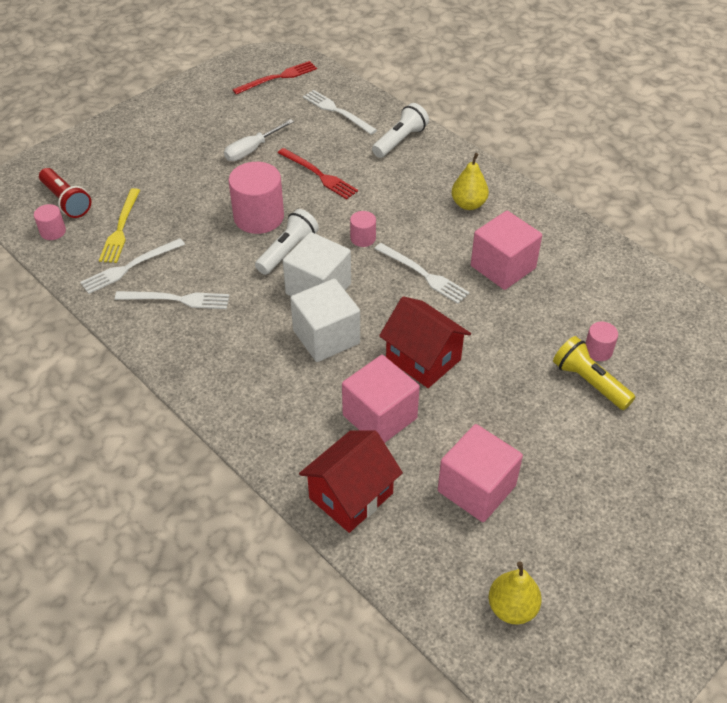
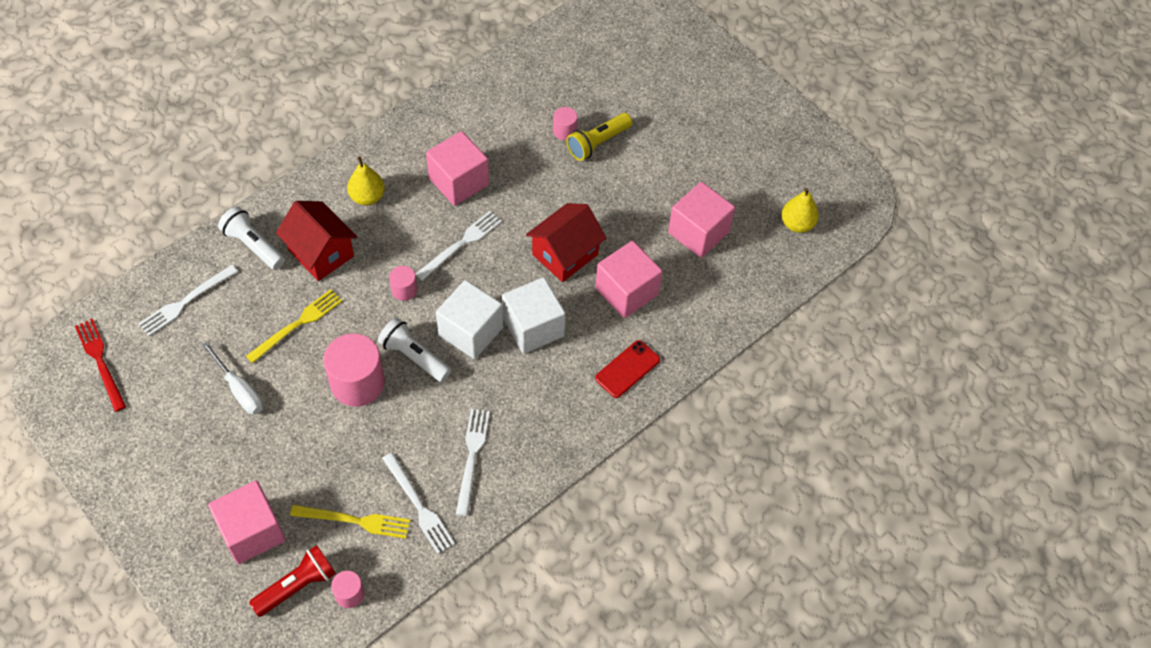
camera: 90 degrees left, 10 degrees up
(119, 171) = (252, 532): none -> pink cube
(276, 420) = (627, 369): none -> red phone
(318, 174) = (297, 325): red fork -> yellow fork
(351, 495) = (704, 317): red house -> red house (321, 253)

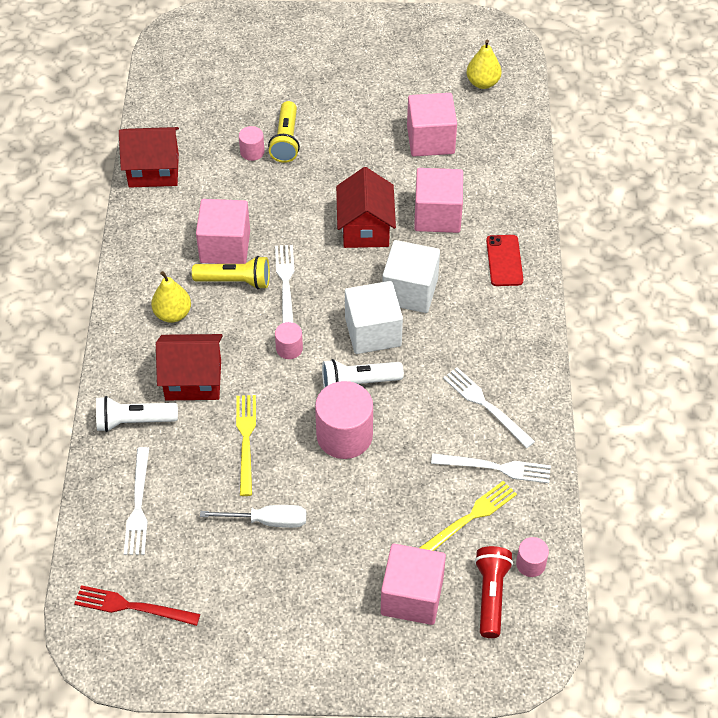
camera: 45 degrees left, 5 degrees down
(433, 211) = (235, 281): none -> yellow flashlight
(485, 88) = (153, 170): none -> red house

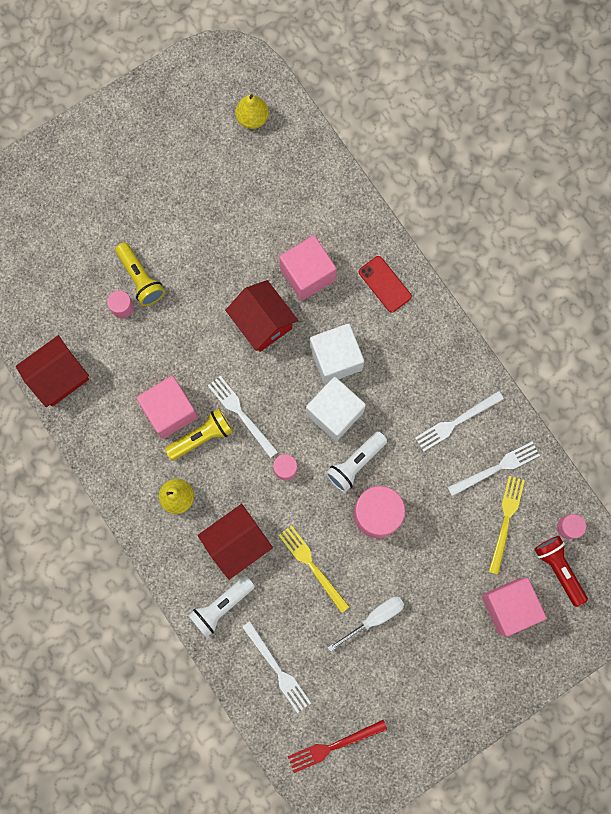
camera: 35 degrees left, 25 degrees up
(430, 140) = (252, 204): pink cube -> none
(486, 406) = (457, 421): white fork -> white fork turned 45 degrees counterclockwise

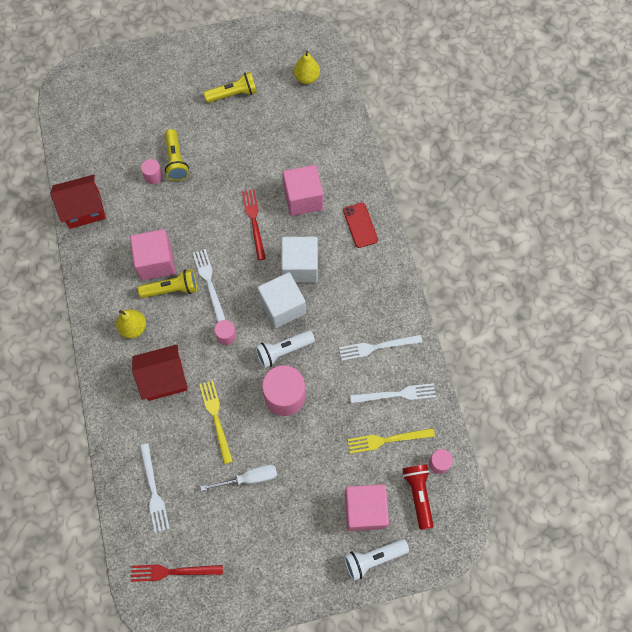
camera: 20 degrees right, 10 degrees down
(173, 170) = (233, 94): none -> yellow flashlight
(221, 606) = (131, 423): white flashlight -> white flashlight (373, 558)
(262, 323) = (254, 222): red house -> red fork
(505, 521) = (388, 439): yellow fork -> yellow fork turned 135 degrees counterclockwise

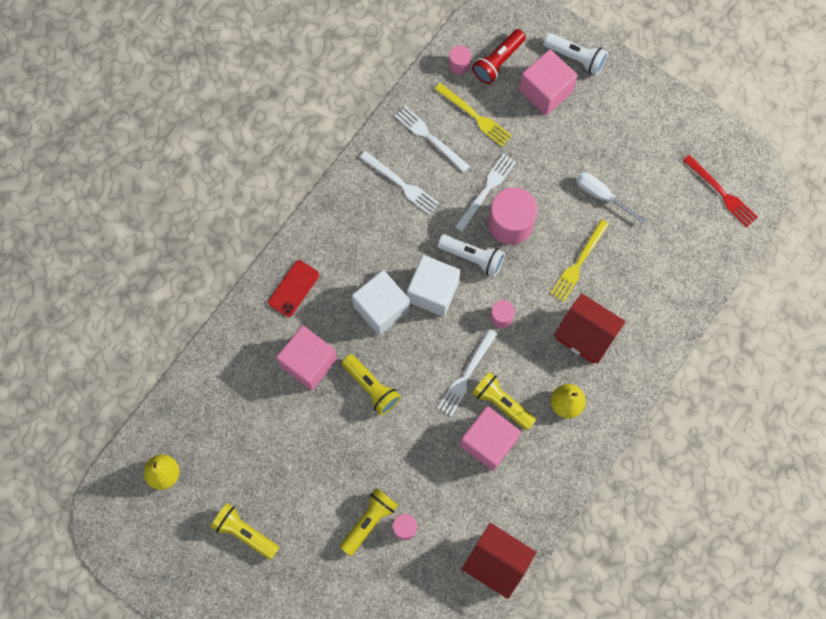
camera: 130 degrees left, 5 degrees up
(153, 490) = (679, 261): white fork -> white fork (486, 191)
(254, 222) = (371, 387): red fork -> yellow flashlight

